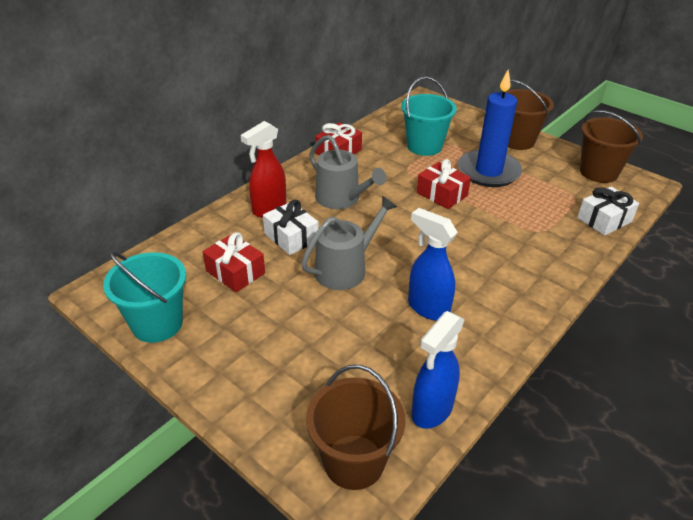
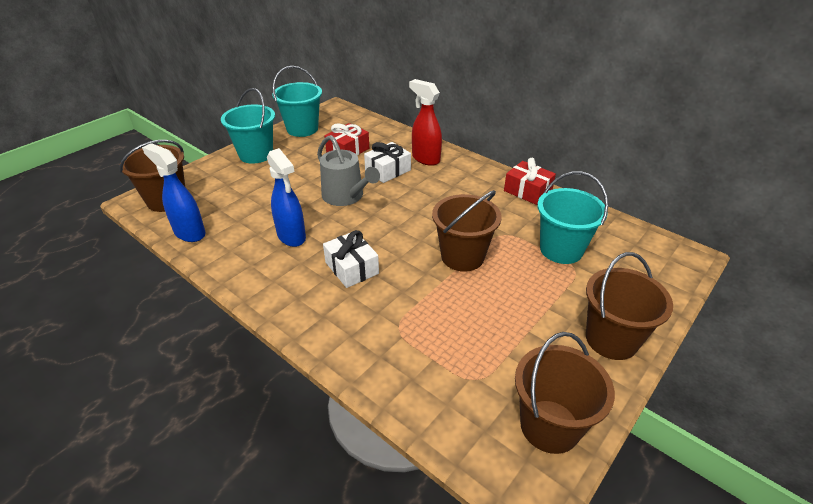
camera: 90 degrees right, 0 degrees up
(227, 370) = (256, 154): none -> turquoise bucket
(341, 199) = (445, 193): grey watering can -> none
(427, 308) = (292, 237): blue spray bottle -> blue spray bottle turned 105 degrees clockwise
(442, 194) = (462, 257): red gift -> brown bucket
(488, 171) = (519, 299): blue candle -> none
(604, 220) = (425, 401): white gift -> white gift (352, 268)

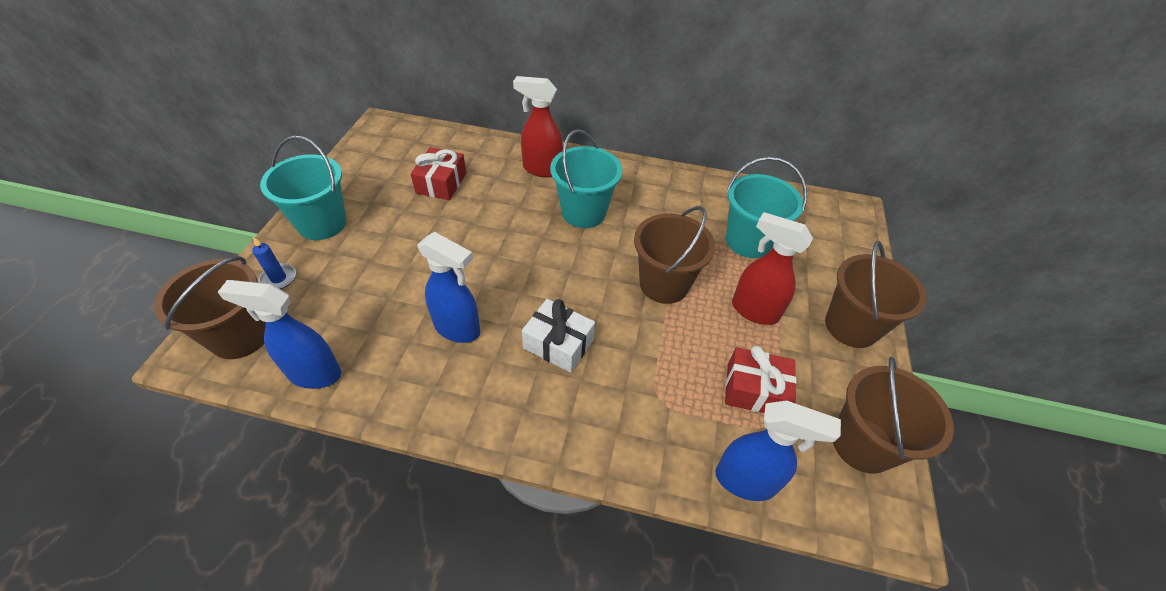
camera: 30 degrees left, 10 degrees up
(209, 177) = (278, 278): none -> blue candle
(302, 129) = (359, 167): turquoise bucket -> turquoise bucket (583, 212)
(346, 196) = (484, 249): grey watering can -> none
(388, 170) = (509, 198): white gift -> none
(423, 407) = (746, 481): none -> blue spray bottle
(525, 298) = (753, 310): none -> red spray bottle
(527, 191) = (673, 180): red gift -> red gift (755, 390)

